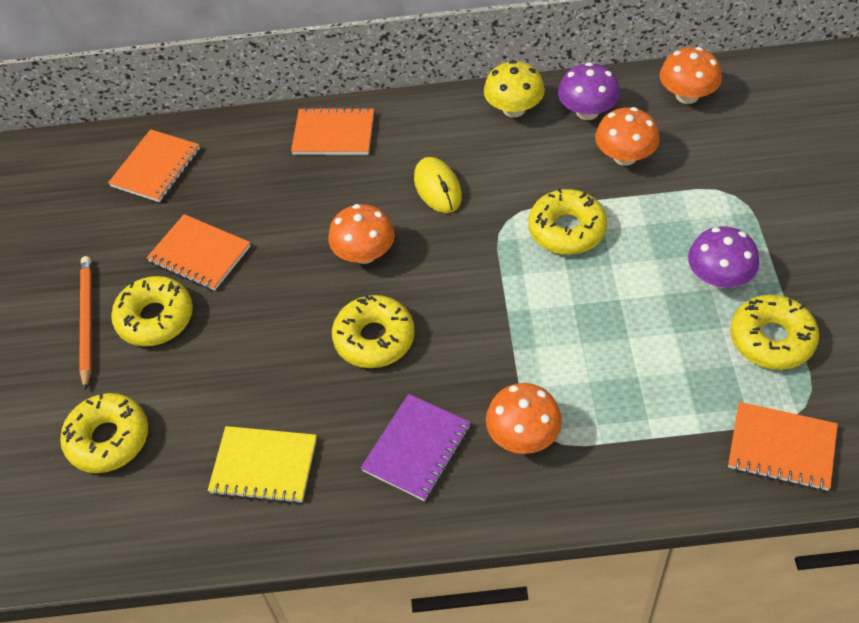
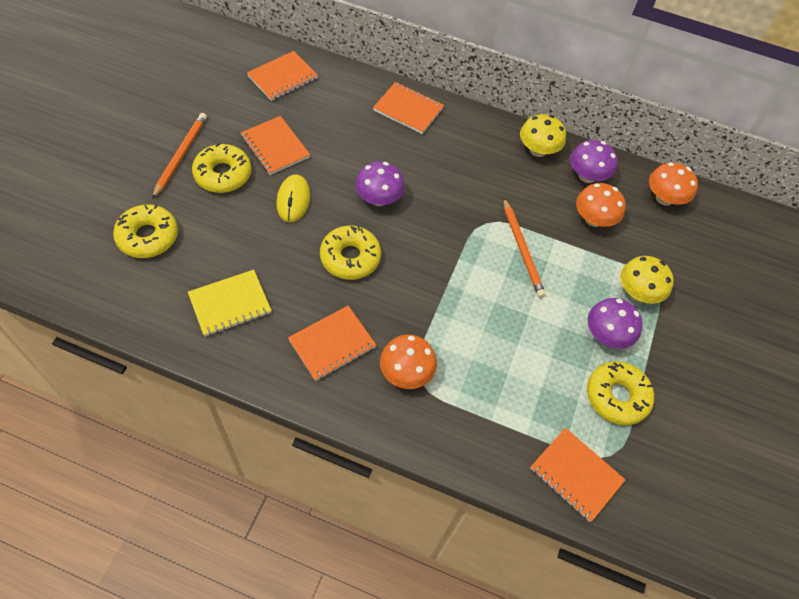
camera: 15 degrees right, 5 degrees up
(264, 466) = (230, 304): yellow notebook -> yellow notebook turned 60 degrees counterclockwise
(364, 254) = (379, 198): orange mushroom -> purple mushroom
(417, 448) = (332, 344): purple notebook -> orange notebook
(437, 188) = (453, 178): yellow mouse -> yellow mouse (293, 200)
(567, 230) = (522, 249): yellow donut -> orange pencil
(723, 213) = (638, 292): none -> yellow mushroom

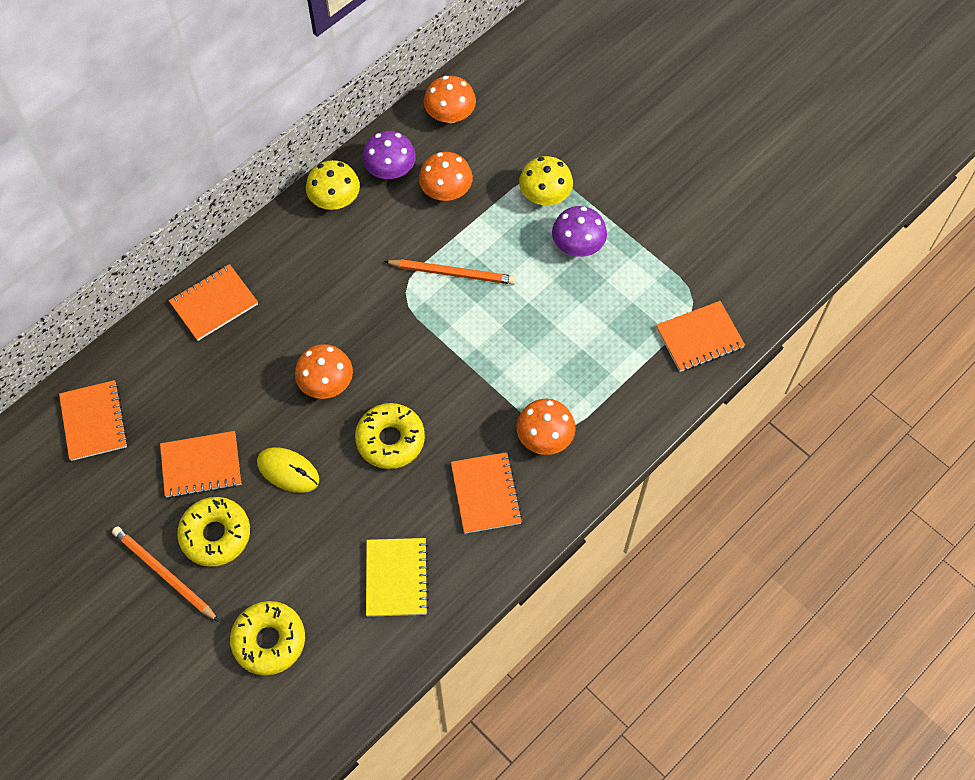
camera: 60 degrees left, 5 degrees up
(379, 198) = (326, 383): purple mushroom -> orange mushroom
(616, 396) = (641, 268): yellow donut -> none

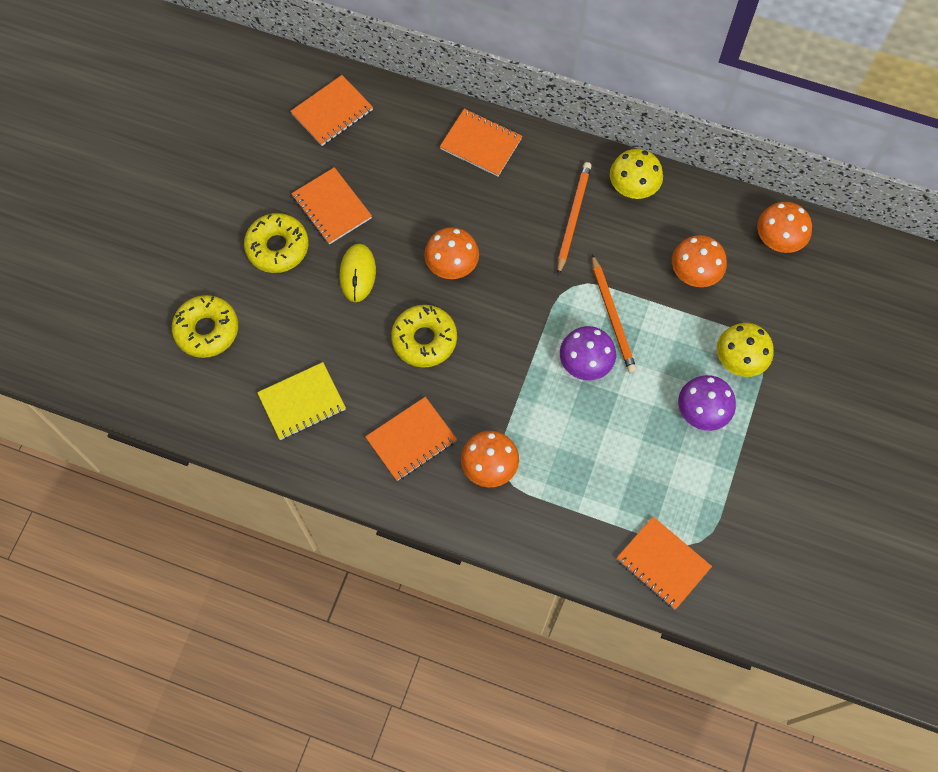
camera: 65 degrees right, 5 degrees up
(164, 574) = (228, 227): orange pencil -> orange pencil (573, 217)
(390, 170) = (689, 216): purple mushroom -> purple mushroom (585, 362)

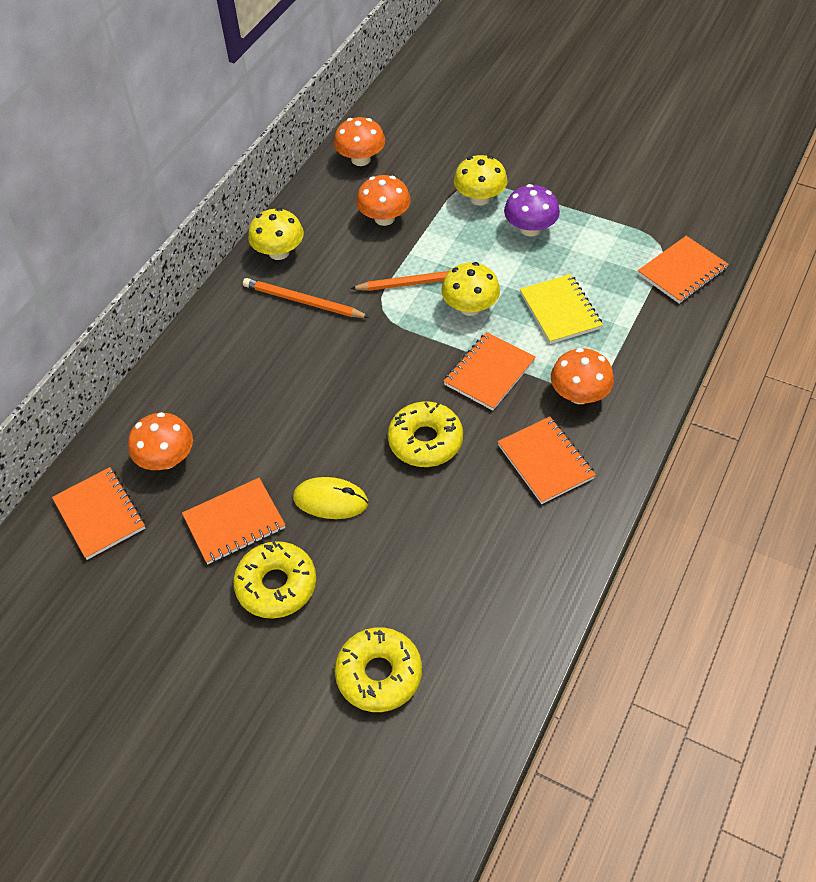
camera: 80 degrees left, 15 degrees down
(302, 402) = (490, 568): yellow notebook -> yellow notebook (560, 311)
(452, 264) = (337, 409): orange mushroom -> orange mushroom (167, 459)
(481, 144) = (191, 371): orange notebook -> orange notebook (489, 373)
(585, 362) = (470, 307): purple mushroom -> yellow mushroom

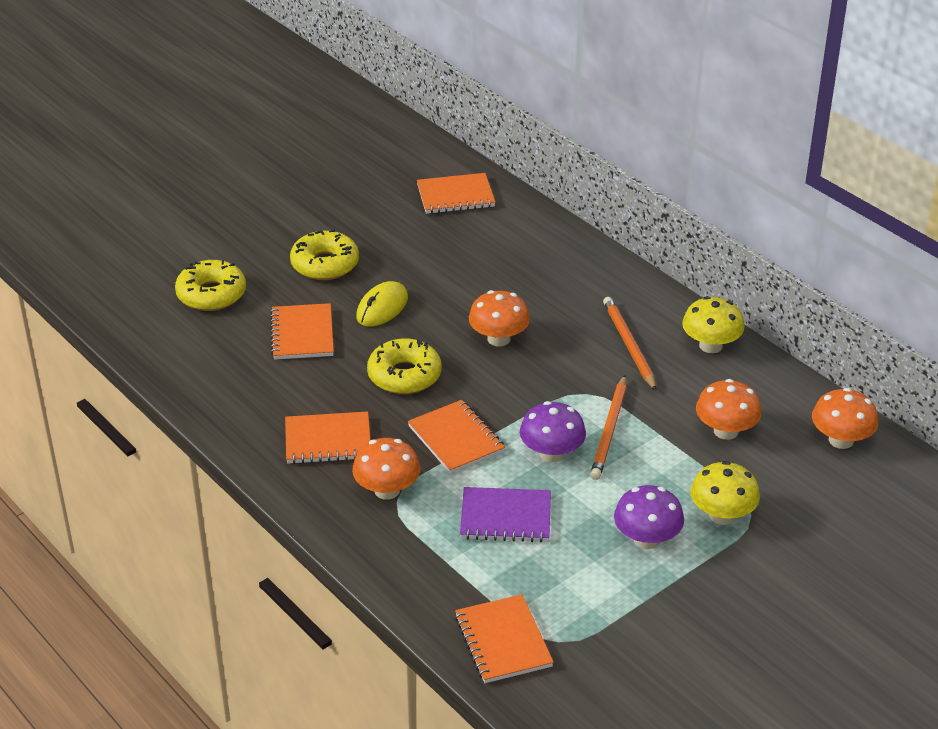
camera: 110 degrees right, 15 degrees down
(167, 459) = (488, 235): orange mushroom -> orange mushroom (498, 339)
(234, 522) = (398, 256): orange notebook -> orange notebook (302, 334)
(303, 301) = (629, 345): orange pencil -> orange pencil turned 60 degrees counterclockwise
(470, 307) = (551, 453): yellow mushroom -> purple mushroom
(560, 311) = (505, 517): yellow notebook -> purple notebook

